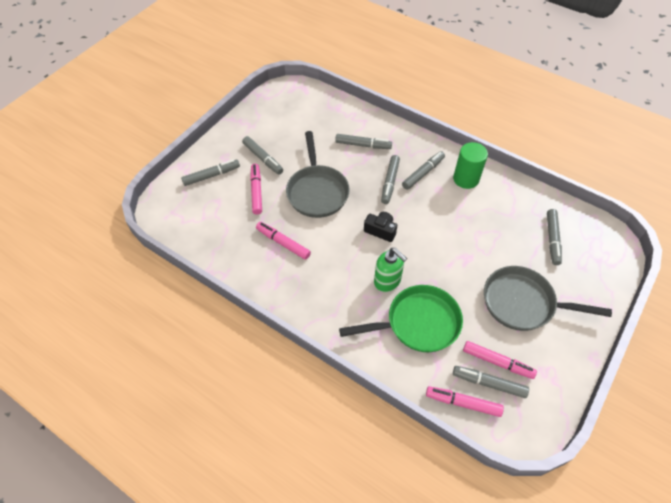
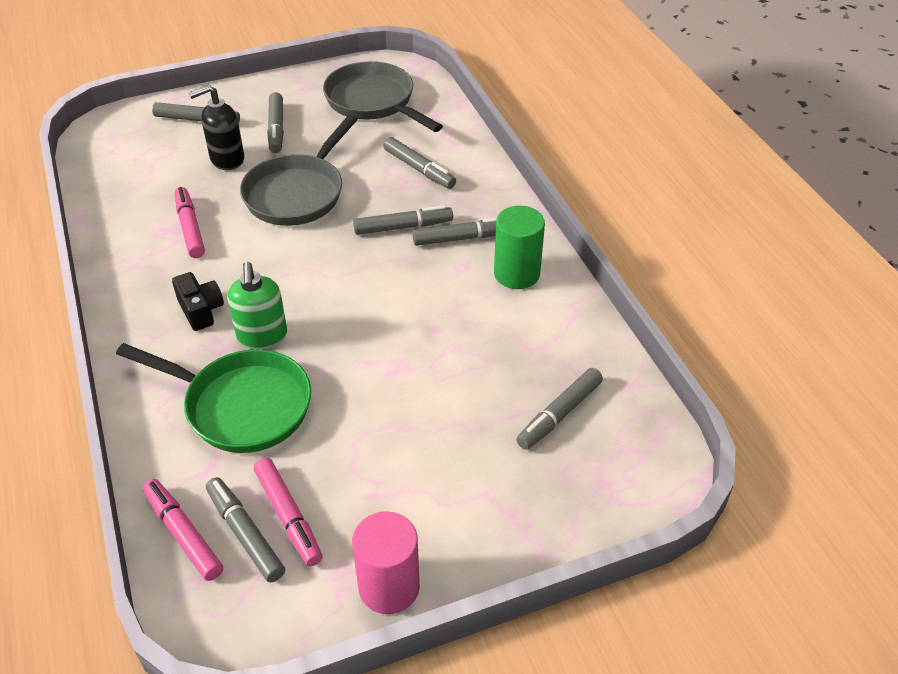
camera: 35 degrees right, 10 degrees down
(256, 191) = (227, 159): pink marker -> black soap dispenser
(380, 230) = (324, 275): black camera -> black camera (201, 310)
(389, 182) = (403, 227): grey marker -> grey marker turned 150 degrees counterclockwise
(523, 303) = (414, 468): grey pan -> grey pan (373, 101)
(570, 364) = (389, 587): none -> pink cylinder

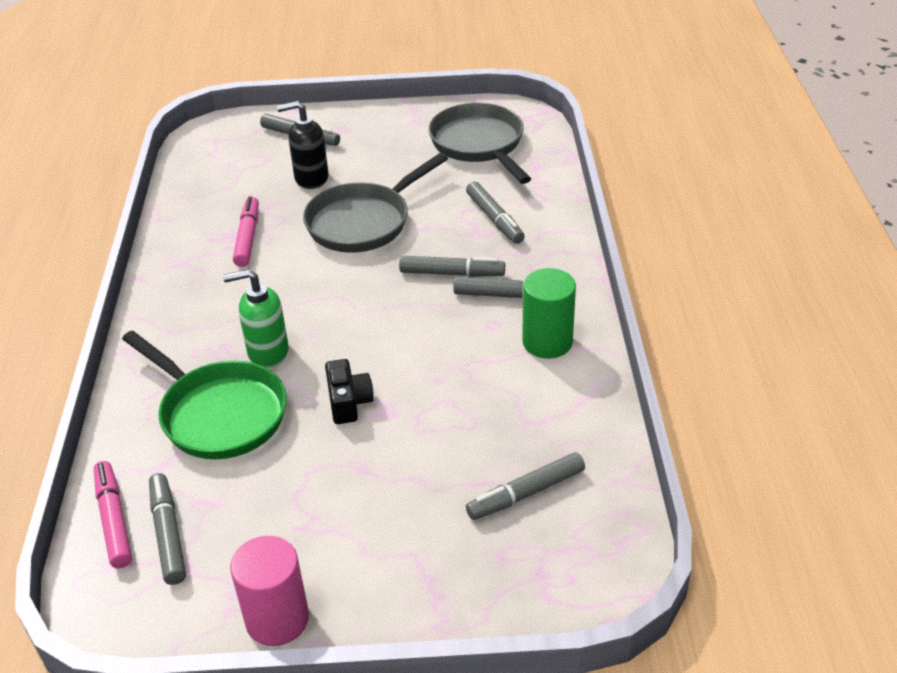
camera: 20 degrees right, 5 degrees down
(201, 310) = (222, 316): black camera -> black camera (348, 402)
(262, 336) = (267, 352): green soap dispenser -> green soap dispenser turned 75 degrees clockwise
(276, 128) = (371, 156): grey marker -> none
(288, 516) = (214, 528): pink marker -> none

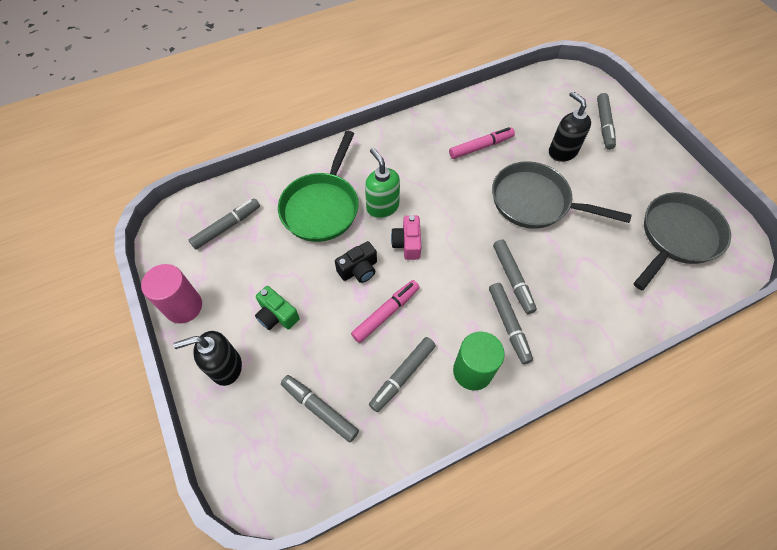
camera: 65 degrees right, 20 degrees up
(114, 519) = (229, 198): pink marker -> pink marker (386, 313)
(342, 345) = (407, 243): none -> pink camera
(364, 506) = (277, 315): none -> green camera
(411, 584) = (225, 367): none -> black soap dispenser
(494, 219) = (591, 283): grey marker -> grey marker (402, 375)

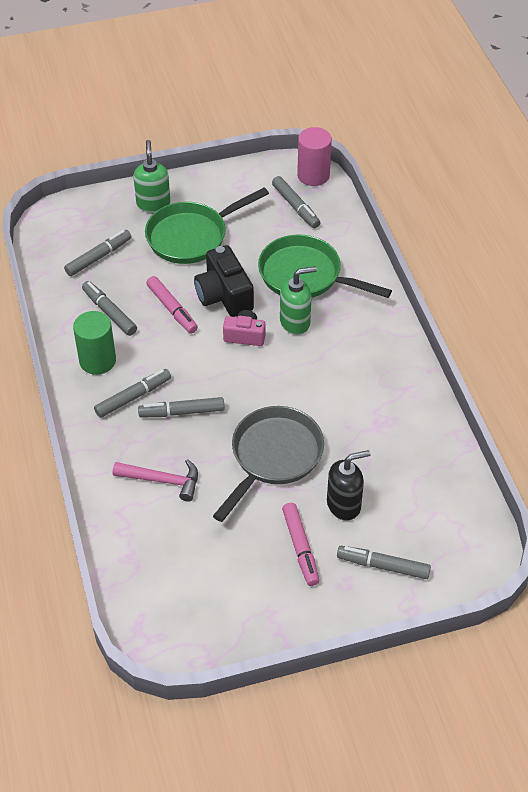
camera: 100 degrees right, 10 degrees down
(184, 306) = (217, 179): pink cylinder -> pink cylinder (313, 175)
(225, 367) = (153, 204): black soap dispenser -> green soap dispenser
(277, 315) = (191, 236): green camera -> green pan
(359, 269) = (224, 295): black camera -> black camera, size x1.63
(481, 147) = (365, 424): pink marker -> pink marker (300, 548)
(508, 325) = (133, 397): grey marker -> grey marker turned 150 degrees clockwise
(592, 279) = (162, 480): none -> pink hammer
(677, 237) = (194, 582): grey pan -> none

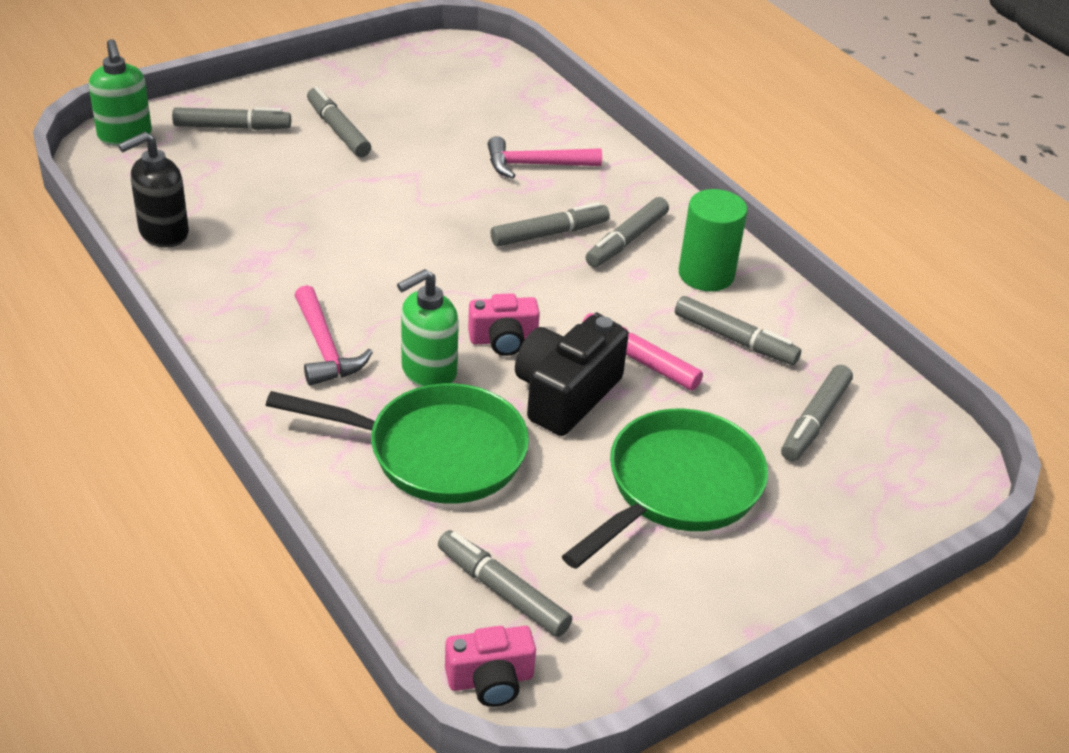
camera: 160 degrees right, 10 degrees down
(153, 204) = (789, 541): green soap dispenser -> green soap dispenser (125, 136)
(224, 295) = (565, 394): black camera -> black camera turned 105 degrees counterclockwise
(273, 456) = (401, 205): grey pan -> none
(300, 548) = (338, 130): pink marker -> grey marker
(313, 175) = (490, 680): pink cylinder -> pink camera
(344, 505) = (292, 172): black soap dispenser -> black soap dispenser (163, 233)
(350, 349) = (324, 348): none -> pink hammer

